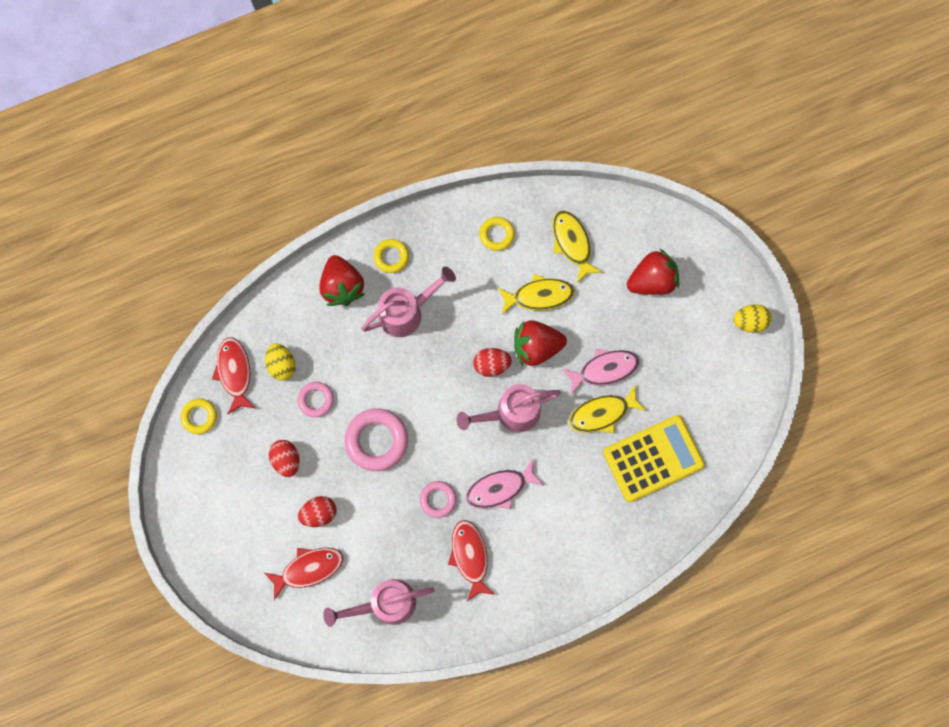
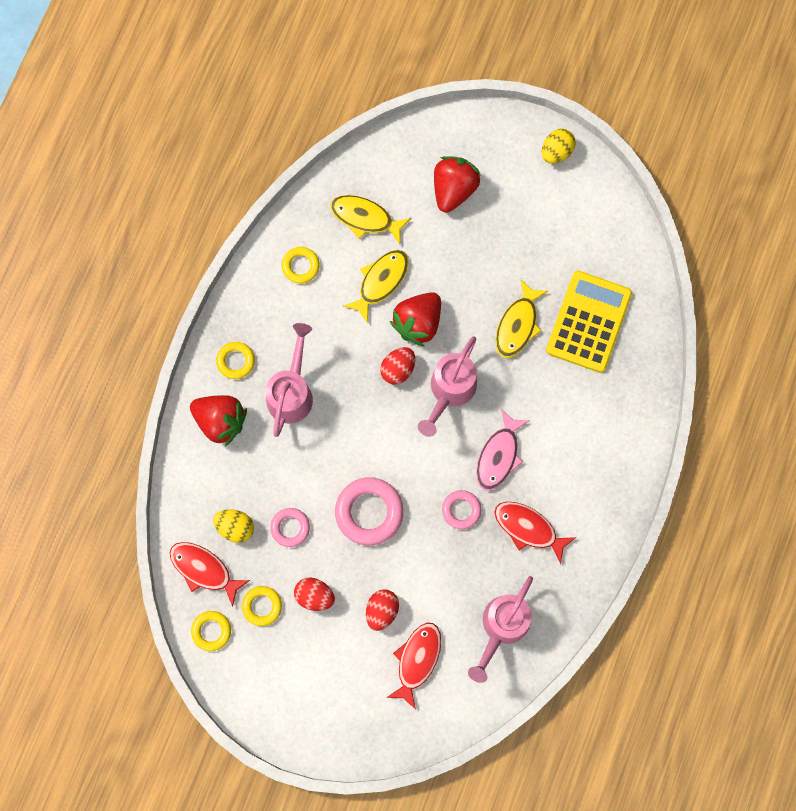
camera: 45 degrees left, 0 degrees up
(247, 433) = (262, 606): none -> yellow ring
(604, 370) = (486, 291): pink fish -> none

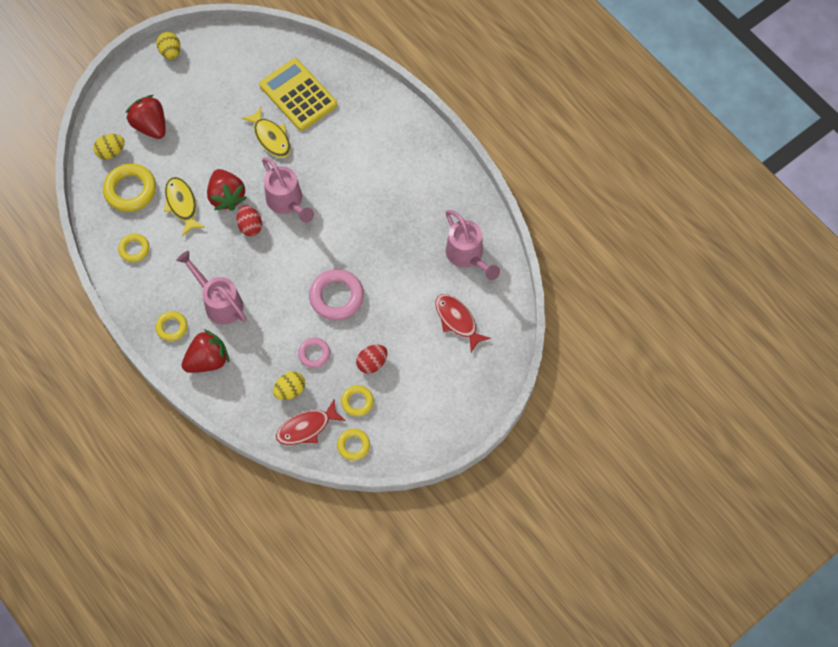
camera: 60 degrees left, 10 degrees down
(365, 218) = (130, 190): yellow fish -> yellow ring
(382, 611) = (409, 325): red egg -> none
(398, 169) = (111, 152): none -> yellow egg
(461, 510) = (373, 238): pink ring -> none
(499, 455) = (351, 196): pink fish -> none
(529, 528) = (412, 204): red fish -> none

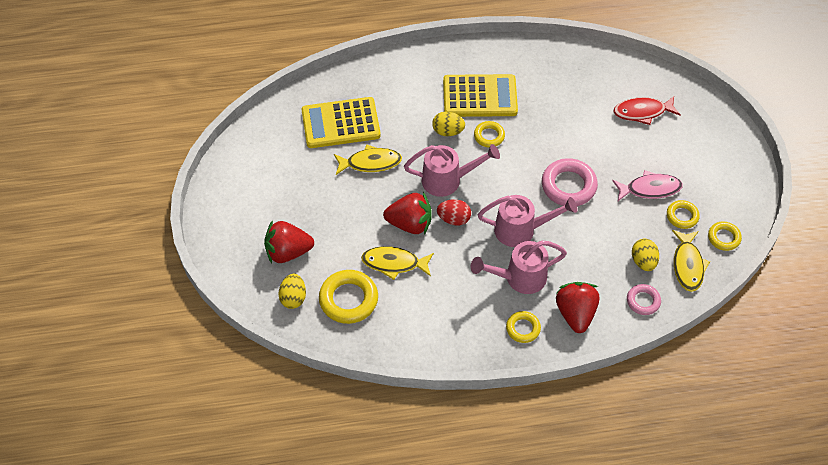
camera: 60 degrees left, 10 degrees down
(134, 249) = (417, 324): yellow ring -> yellow ring (489, 136)
(170, 52) = (217, 200): yellow egg -> yellow egg (448, 131)
(307, 427) = (687, 265): red fish -> yellow fish
(314, 354) = (616, 227): pink ring -> pink ring (643, 301)
(372, 363) = (649, 189): red egg -> pink fish
(392, 183) = (480, 96): none -> yellow calculator
(467, 256) = (584, 78): pink watering can -> pink watering can (521, 230)

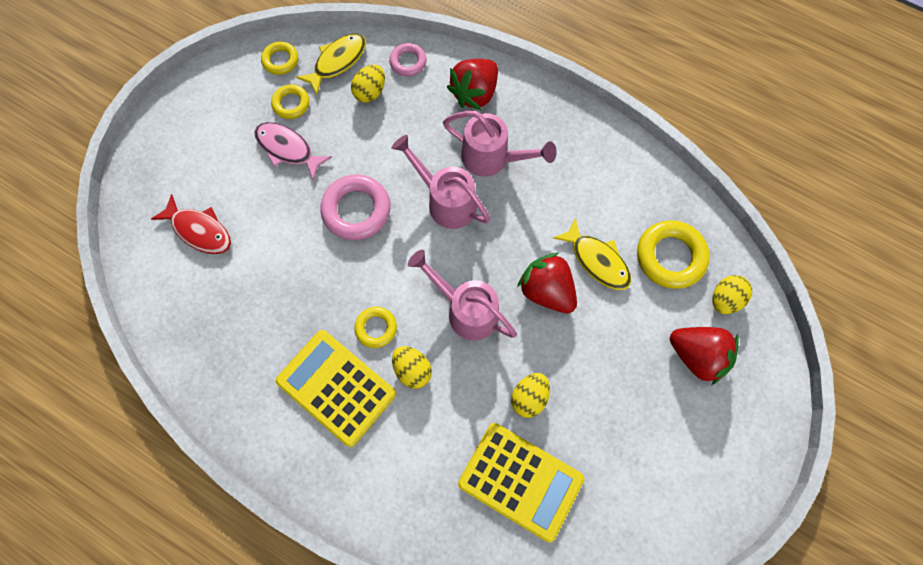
camera: 140 degrees left, 15 degrees up
(370, 163) = (529, 397): yellow fish -> yellow egg
(454, 219) = (499, 262): red egg -> none
(523, 328) = (532, 114): yellow ring -> none

